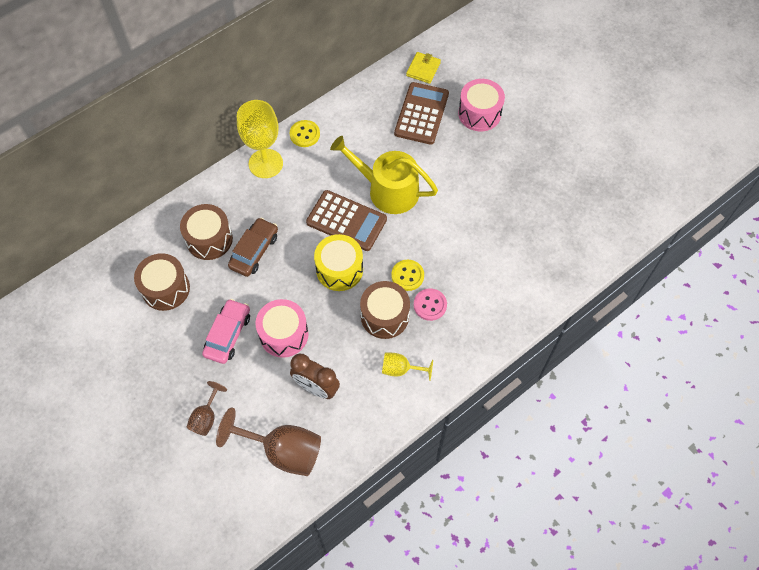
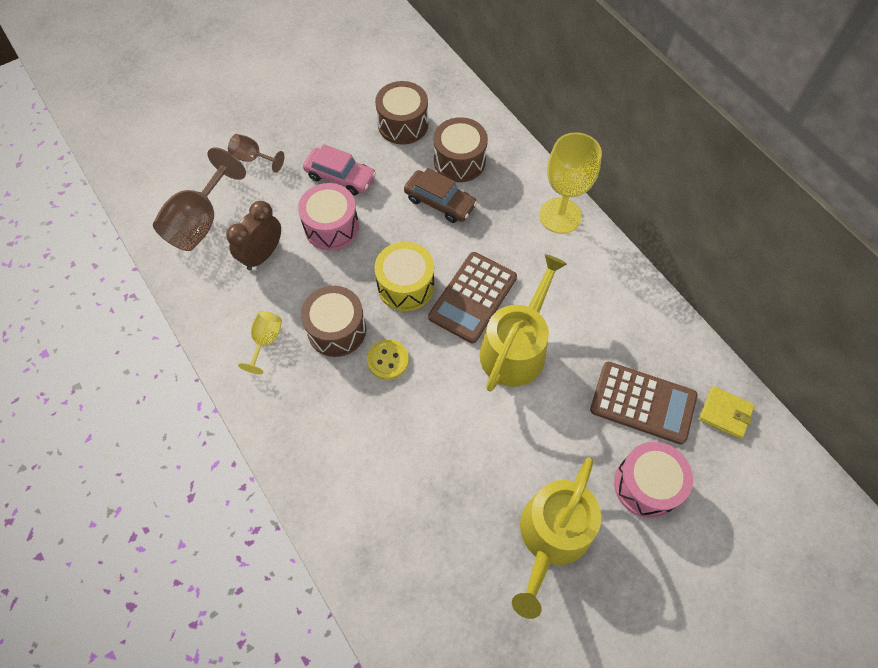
camera: 95 degrees right, 0 degrees up
(304, 134) = (604, 258): yellow button -> none
(430, 305) = (343, 382): pink button -> none
(522, 165) = (552, 537): none -> yellow watering can

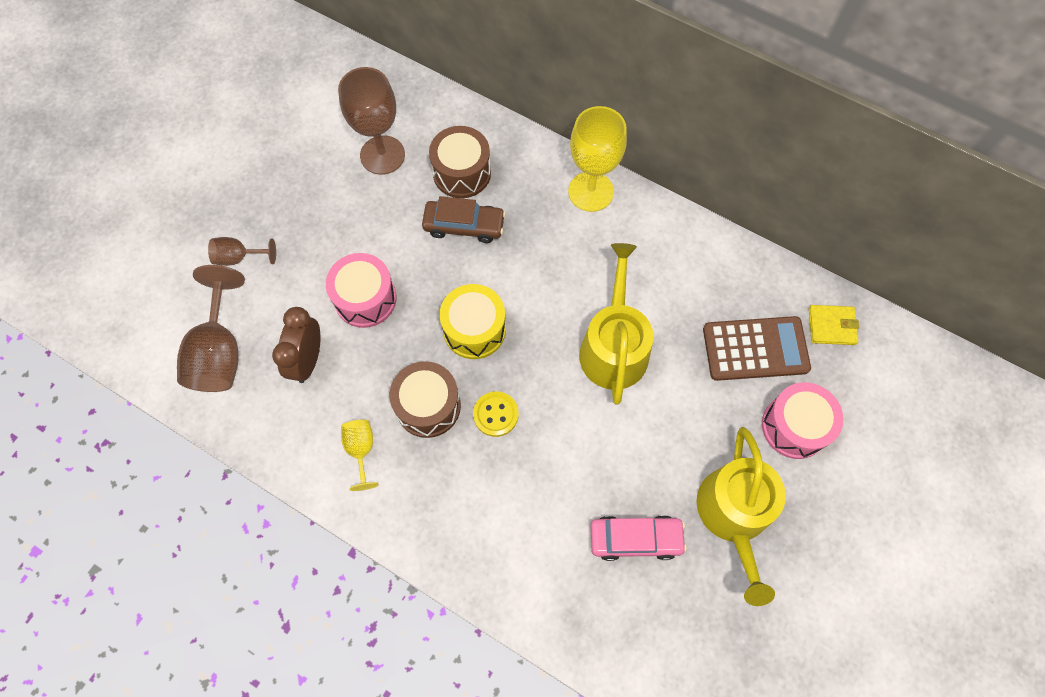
camera: 25 degrees left, 5 degrees up
(340, 177) = (346, 240): pink car -> pink car (635, 539)
(403, 124) = (382, 155): brown drum -> brown goblet
(472, 297) = (547, 313): brown calculator -> none

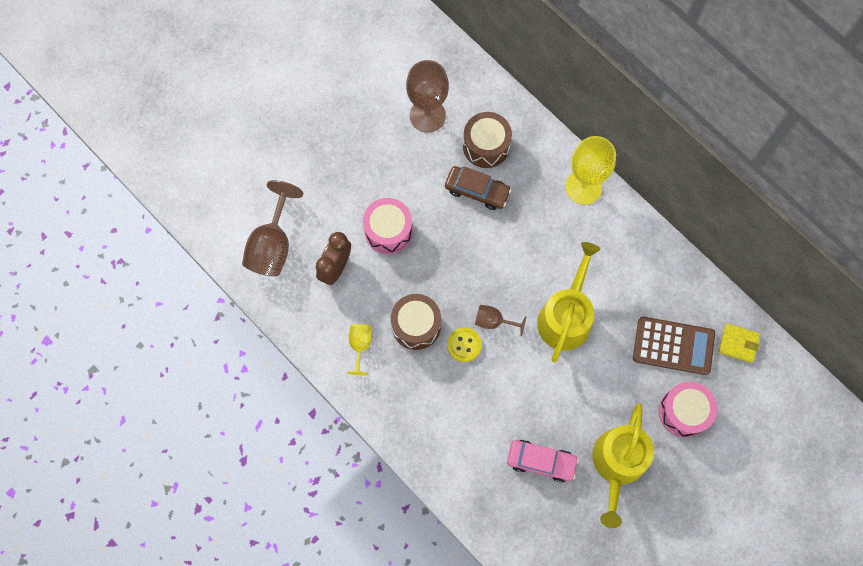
camera: 15 degrees right, 5 degrees up
(239, 257) = (300, 173): brown goblet -> brown goblet (493, 321)
(474, 329) = (464, 276): yellow drum -> none

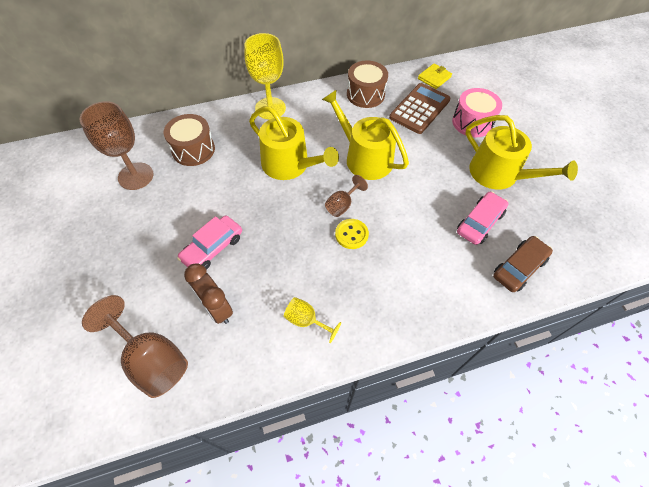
camera: 65 degrees left, 15 degrees down
(388, 231) = (212, 248): pink drum -> pink car
(416, 325) = (313, 264): brown drum -> brown drum (365, 94)
(477, 191) = (225, 170): brown car -> brown car (519, 268)
(516, 247) = (290, 165): none -> yellow watering can

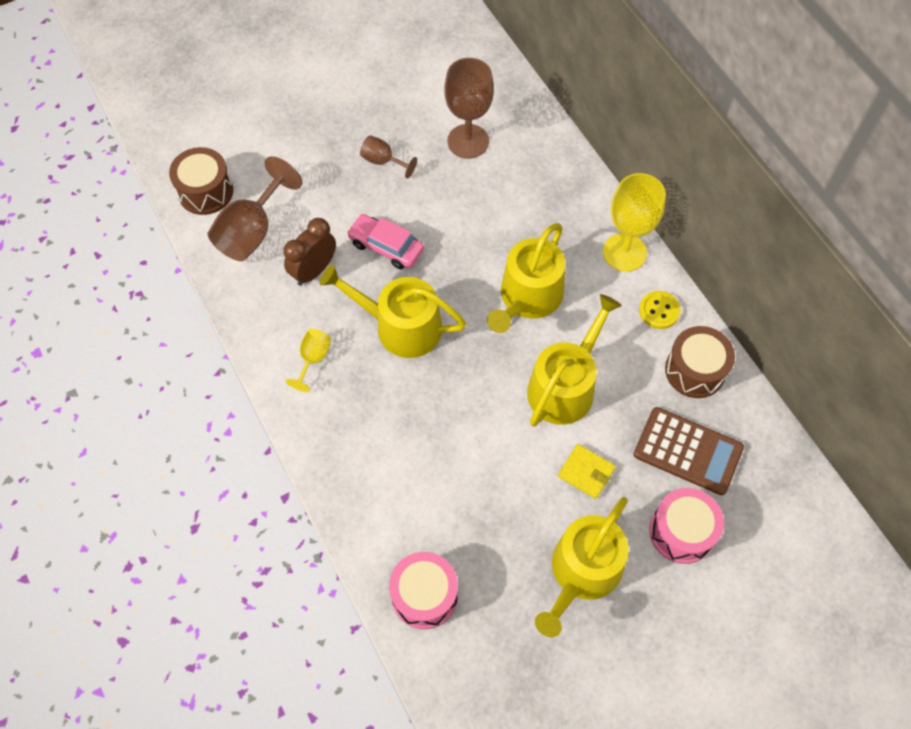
camera: 80 degrees right, 5 degrees up
(193, 150) = (524, 185): brown drum -> brown drum (205, 191)
(291, 249) = (400, 326): none -> yellow watering can
(342, 205) = (477, 370): brown goblet -> brown goblet (383, 161)
(351, 234) = (434, 388): yellow button -> yellow button (659, 311)
(434, 78) = (770, 468): yellow wallet -> yellow wallet (586, 472)
(480, 222) = (487, 545): pink car -> none
(519, 268) = (424, 595): brown car -> pink drum

